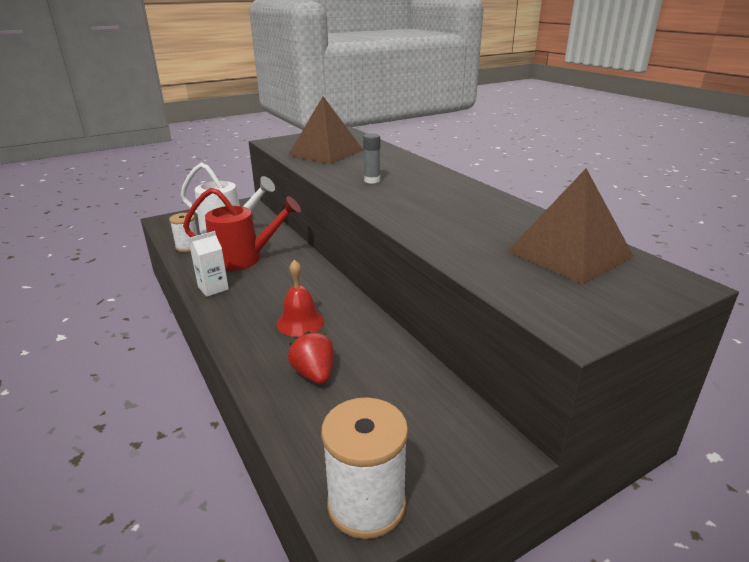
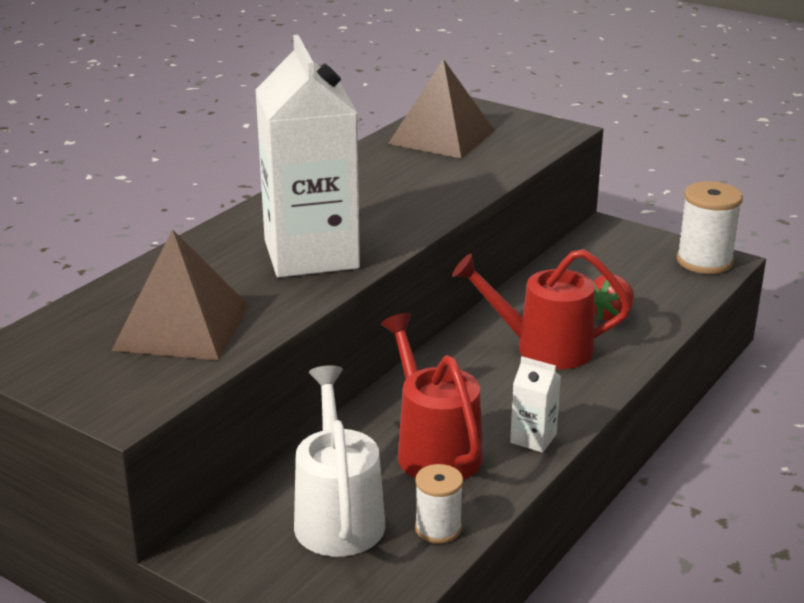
camera: 115 degrees left, 0 degrees up
(300, 322) = (542, 348): red bell -> red watering can
(372, 180) = (311, 254): grey glue stick -> white carton

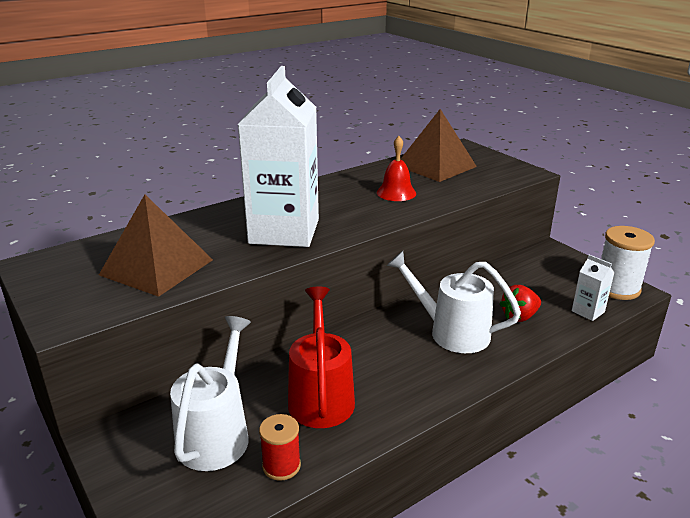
camera: 20 degrees right, 0 degrees up
(417, 181) = (396, 193): none -> red bell
(438, 528) = (281, 466): white spool -> red spool
(533, 438) = (401, 405): white carton -> white carton (588, 311)
(542, 348) = (451, 332): red watering can -> white watering can

